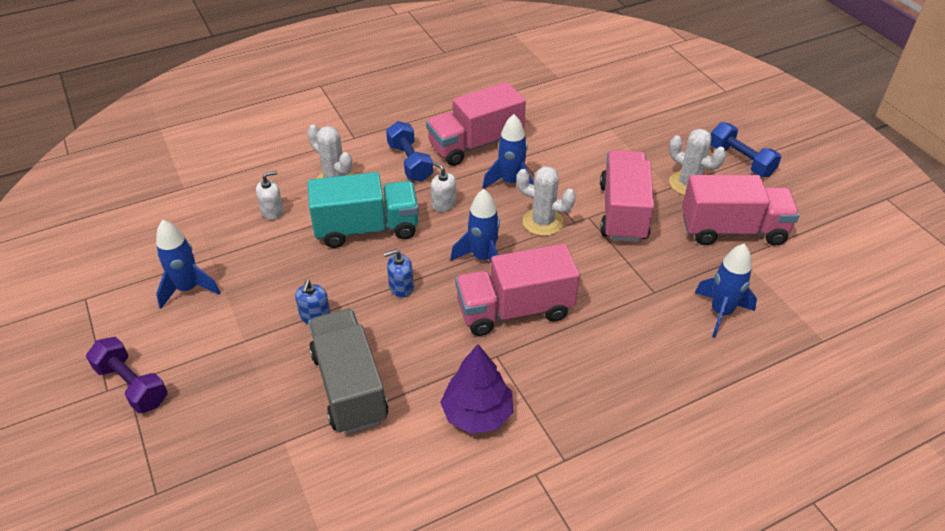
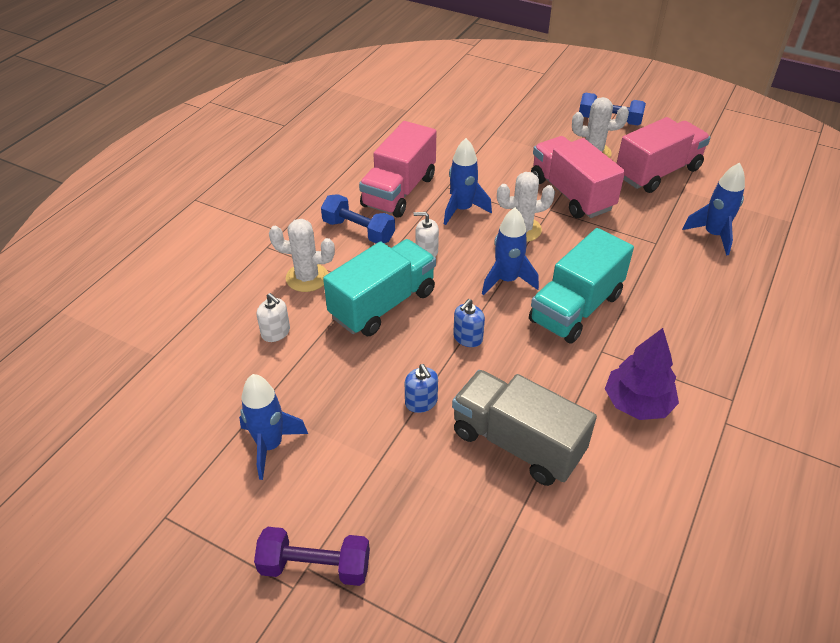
camera: 35 degrees left, 0 degrees up
(272, 211) = (276, 332): white soap dispenser -> white soap dispenser turned 105 degrees clockwise
(514, 310) = (576, 308): pink truck -> turquoise truck

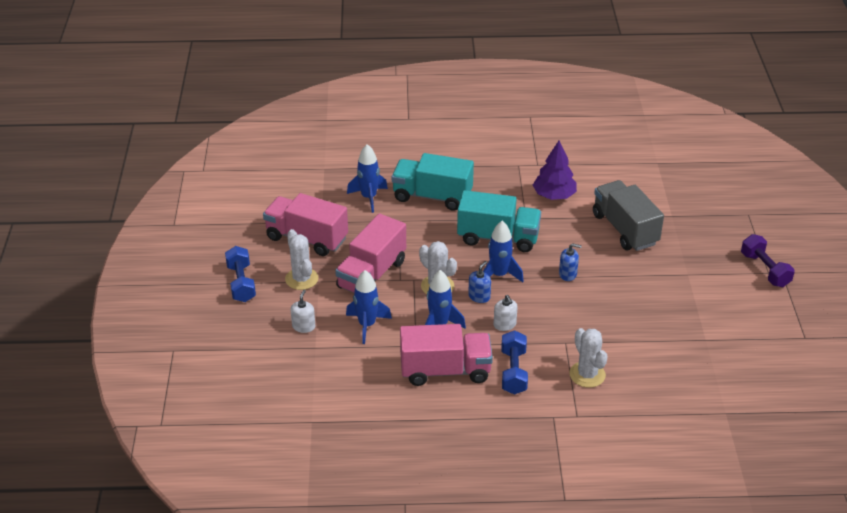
camera: 120 degrees left, 5 degrees down
(270, 445) = (725, 320): blue rocket -> blue rocket (367, 325)
(276, 332) = (649, 363): white soap dispenser -> white soap dispenser (303, 326)
(383, 304) = (575, 324): turquoise truck -> turquoise truck (432, 196)
(421, 402) = (635, 274): blue soap dispenser -> blue soap dispenser (479, 296)
(517, 443) = (624, 229): grey truck -> grey truck turned 150 degrees clockwise

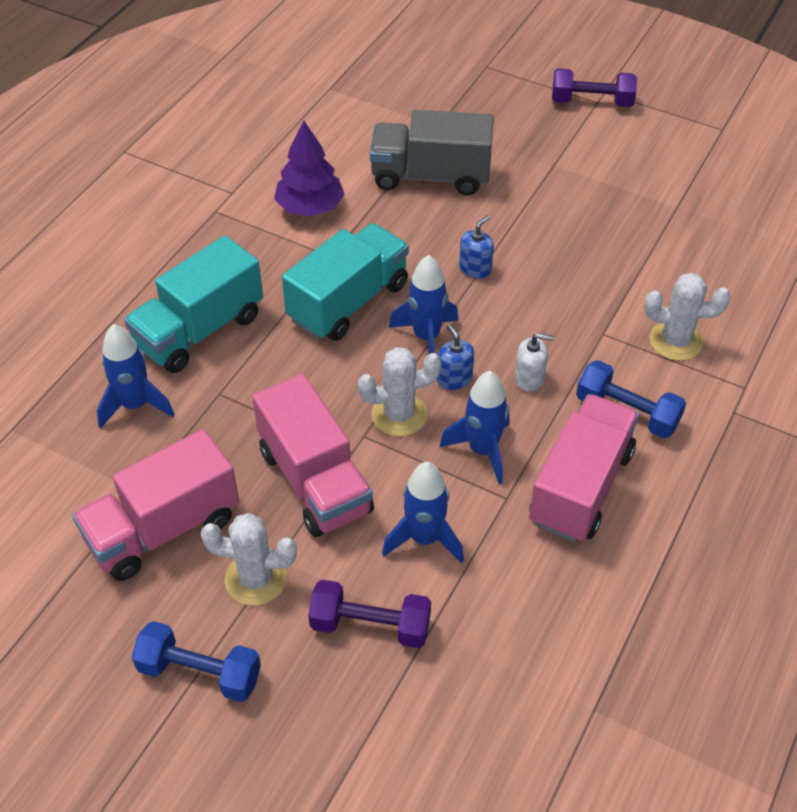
camera: 60 degrees left, 10 degrees up
(303, 326) = (370, 625): white soap dispenser -> purple dumbbell

